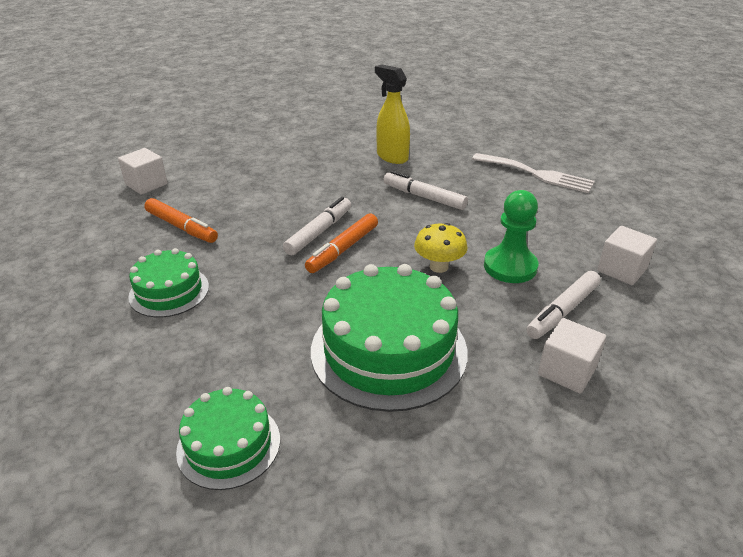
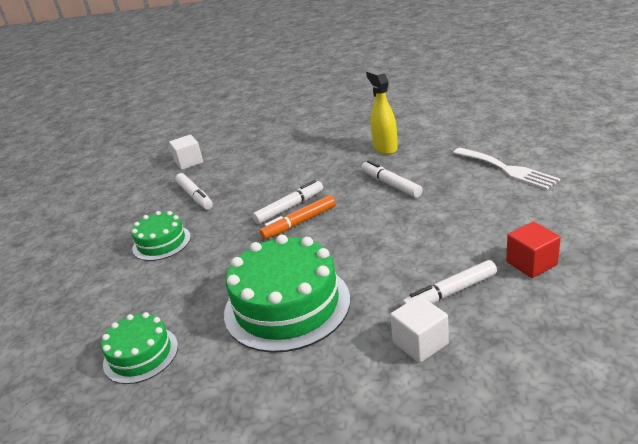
camera: 25 degrees right, 5 degrees down
(181, 227) = (195, 196): orange marker -> white marker
(439, 267) = (367, 244): yellow mushroom -> none
(510, 266) = (428, 250): green pawn -> none
(621, 270) = (531, 263): white cube -> red cube

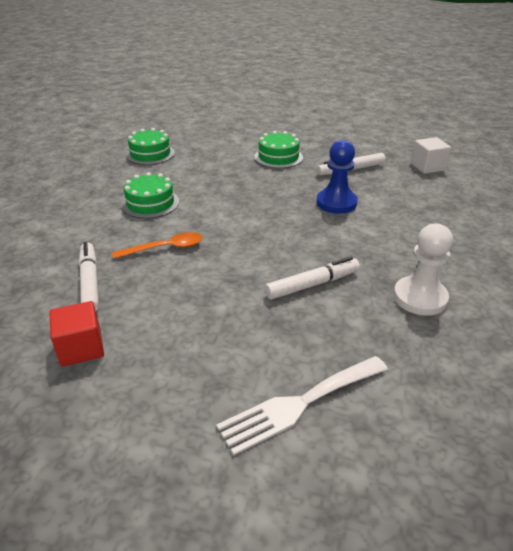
camera: 95 degrees right, 5 degrees up
(263, 193) = (336, 203): none -> blue pawn
(287, 305) = (150, 203): green cake -> green cake, size x0.56
(289, 207) = (299, 215): white marker -> none
(299, 223) = (266, 218): orange marker -> none
(373, 265) = (165, 248): none -> orange spoon
(385, 148) = (420, 297): yellow spray bottle -> white pawn
(420, 343) = (51, 254): white cube -> none

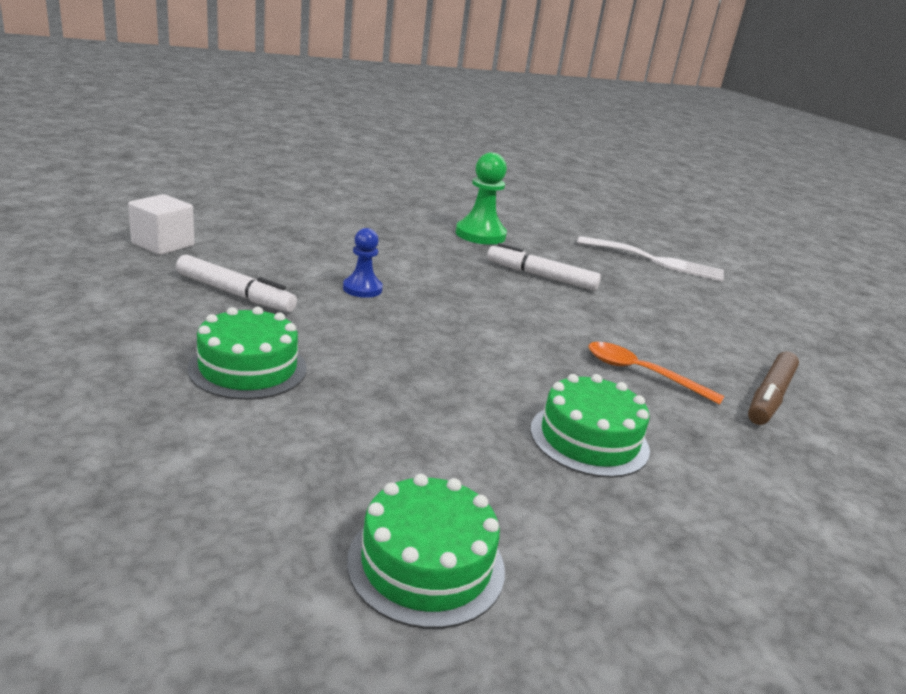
camera: 135 degrees left, 10 degrees down
(81, 348) = (806, 356): red cube -> none
(90, 282) = (770, 397): white marker -> brown marker
(336, 203) = (362, 289): blue pawn -> blue pawn, size x0.61
(420, 297) = (480, 235): white pawn -> green pawn

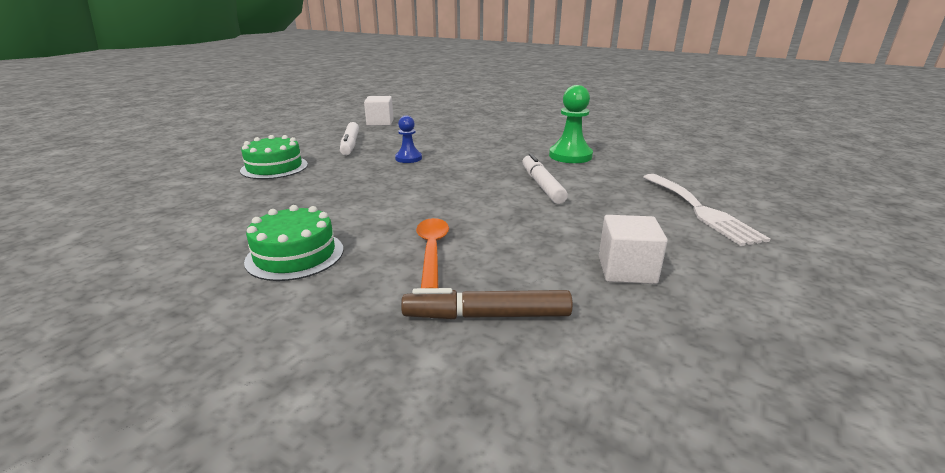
camera: 60 degrees right, 0 degrees up
(426, 564) = (114, 246): green cake -> none
(732, 326) = (626, 270): none -> white cube

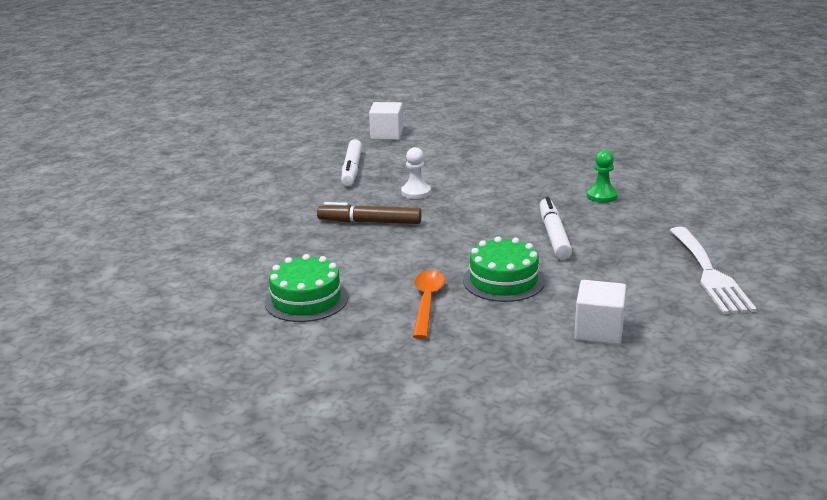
camera: 10 degrees right, 0 degrees up
(274, 167) = (273, 199): green cake -> green cake (503, 280)
(408, 158) = (416, 192): blue pawn -> white pawn
(487, 316) = (464, 360): brown marker -> brown marker (369, 222)
(570, 156) = (601, 196): green pawn -> green pawn, size x0.61

